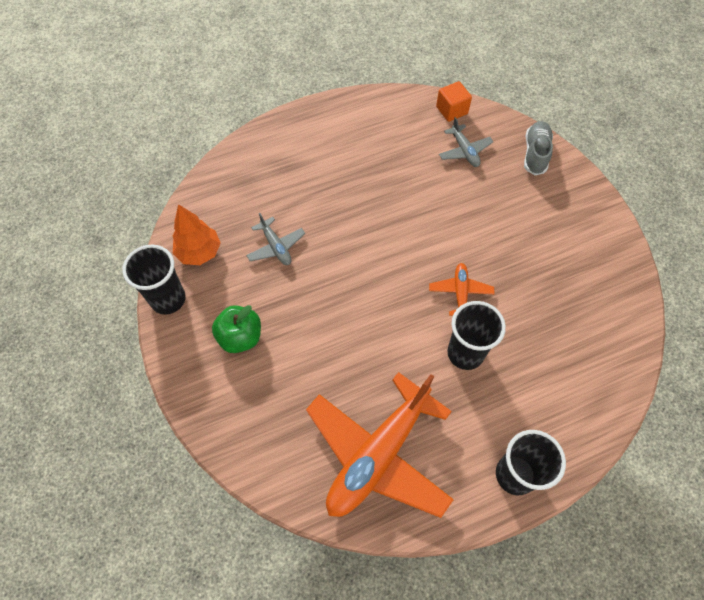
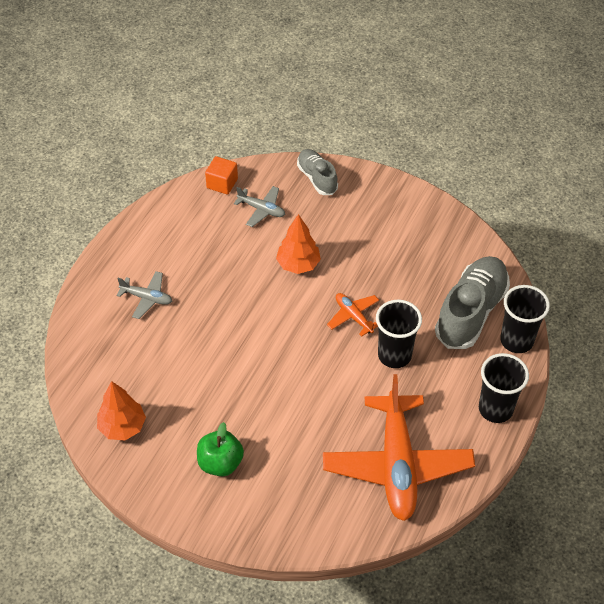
camera: 40 degrees left, 10 degrees down
(168, 299) = (133, 479): black cup -> black cup (516, 340)
(276, 247) = (182, 379): grey plane -> grey plane (147, 298)
(453, 216) = (298, 264): none -> orange tree
(572, 365) = (471, 312): none -> grey shoe

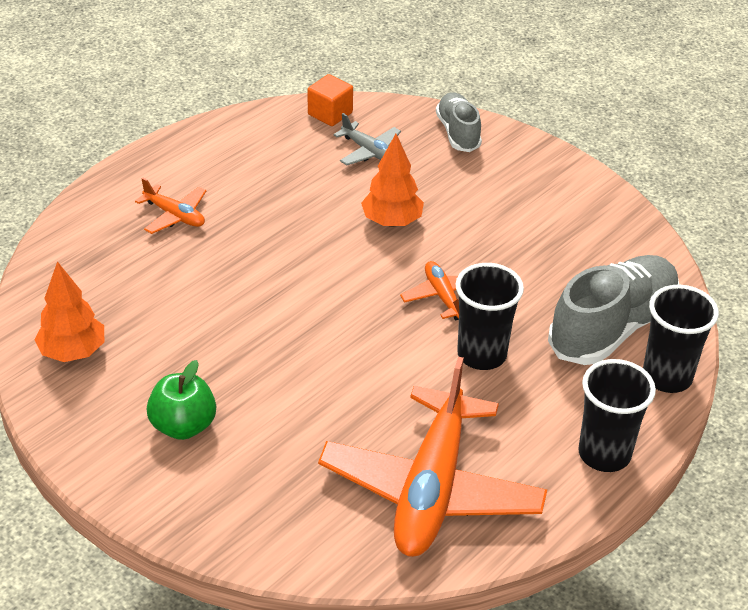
camera: 15 degrees right, 10 degrees down
(147, 298) = (175, 215): grey plane -> orange plane

